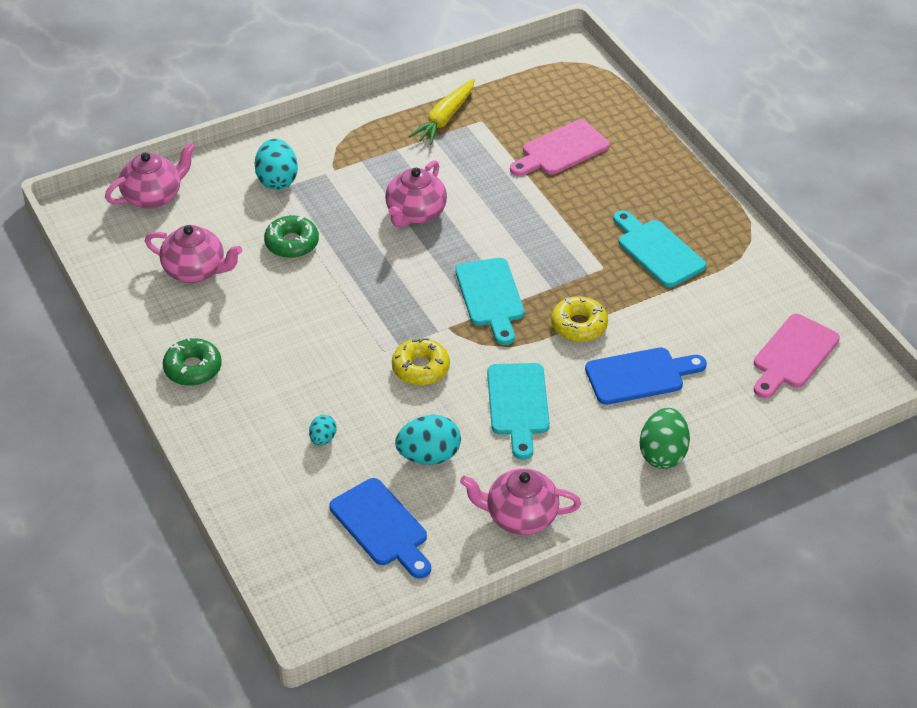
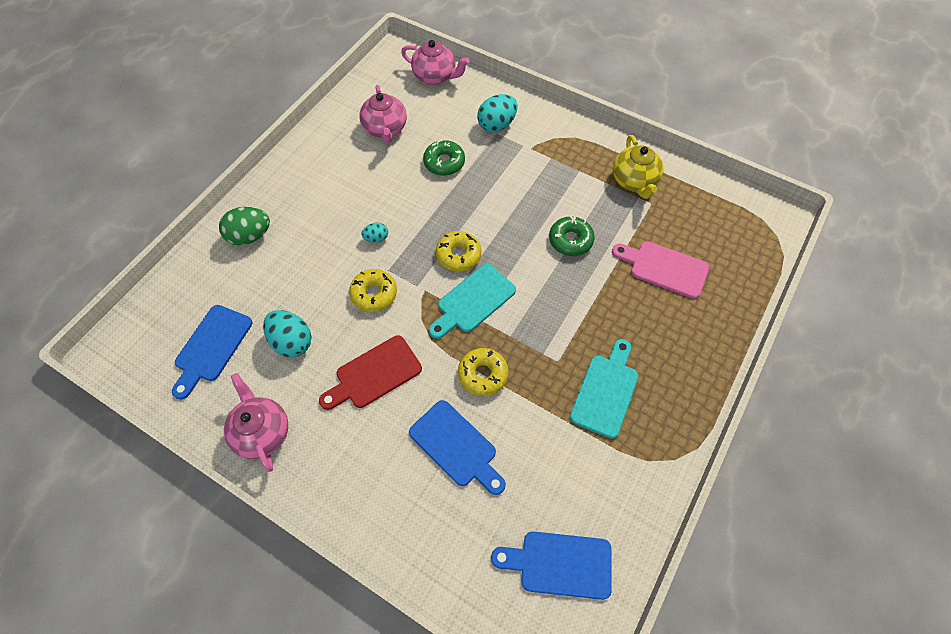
camera: 60 degrees right, 15 degrees up
(193, 368) = (299, 172): green donut -> green donut (570, 240)
(323, 439) = (275, 271): turquoise egg -> turquoise egg (376, 238)
(415, 213) = (523, 213): pink teapot -> none
(426, 284) = (458, 255): none -> yellow donut
(445, 118) = (634, 181): yellow carrot -> yellow teapot
(518, 404) = (374, 374): turquoise cutting board -> red cutting board
(662, 454) = (380, 507): green egg -> green egg (250, 236)
(793, 355) = (559, 564): pink cutting board -> blue cutting board

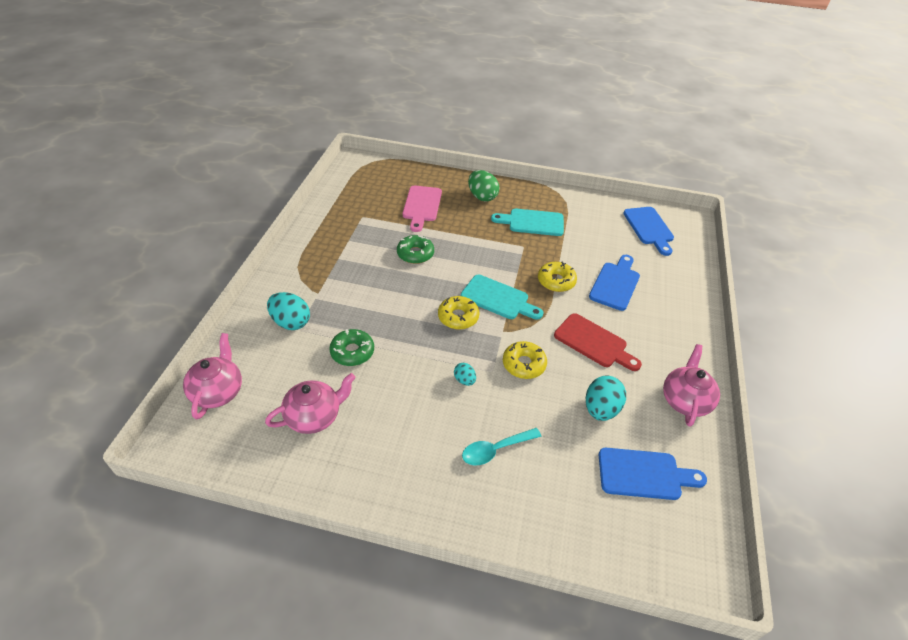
camera: 110 degrees left, 15 degrees down
(250, 236) = (509, 497): green egg -> green egg (482, 197)
(262, 432) = (685, 400): pink teapot -> pink teapot turned 150 degrees clockwise
(295, 240) = (495, 450): none -> turquoise spoon
(634, 181) = (341, 227): yellow teapot -> none

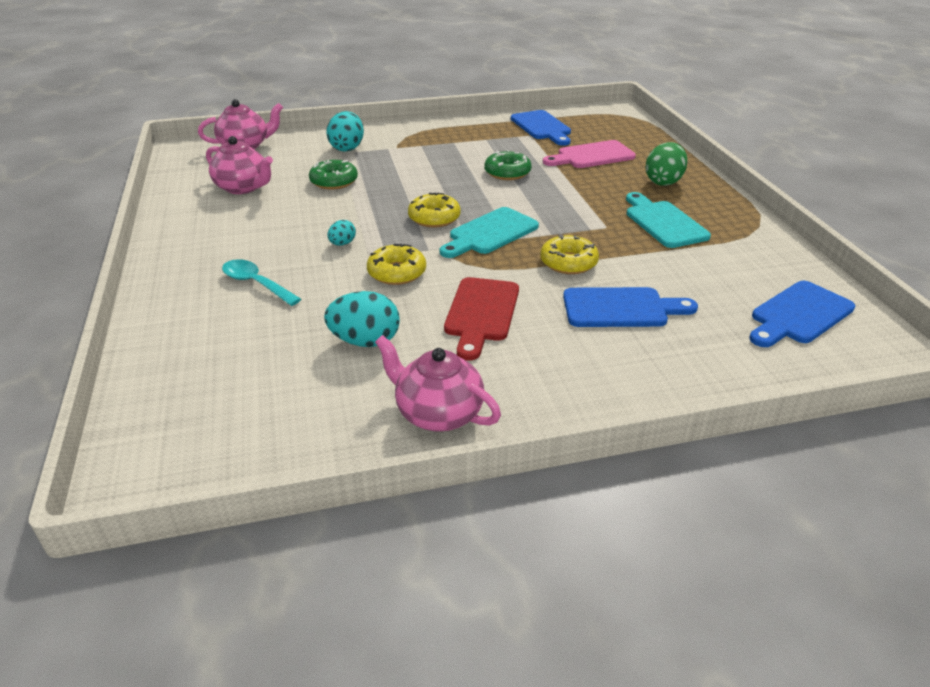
camera: 65 degrees right, 10 degrees down
(498, 299) = (490, 233): turquoise cutting board -> turquoise cutting board turned 45 degrees clockwise
(644, 474) = (276, 397): blue cutting board -> blue cutting board (542, 127)
(685, 400) = (437, 413): pink teapot -> pink teapot turned 135 degrees counterclockwise

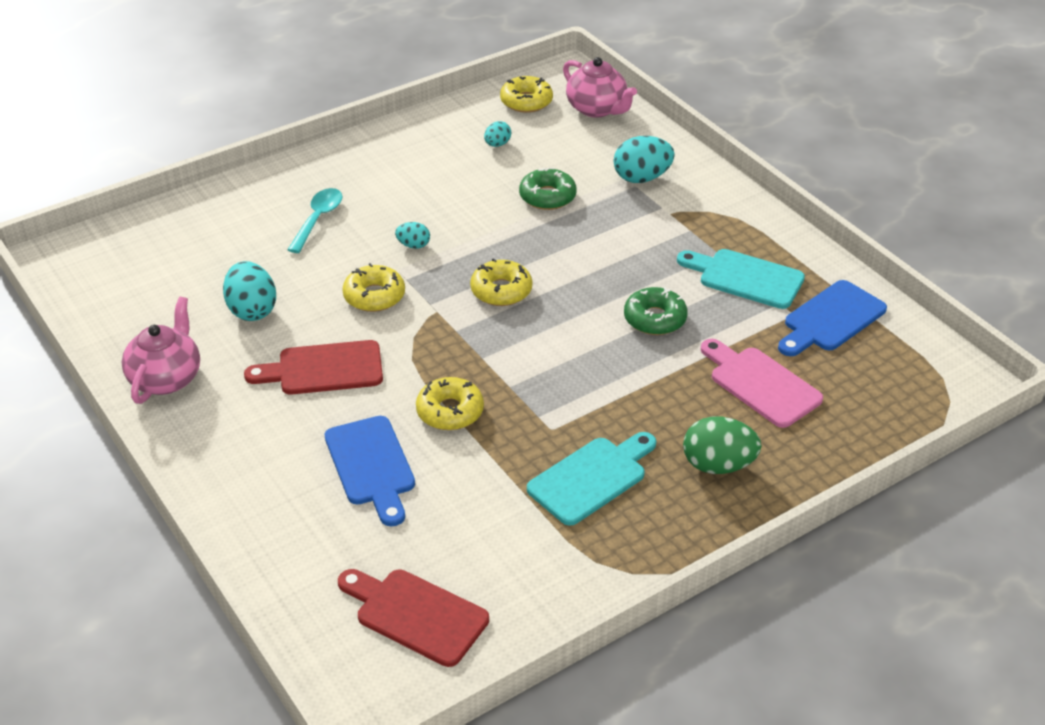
camera: 70 degrees right, 5 degrees up
(200, 167) = (526, 101): none -> yellow donut
(243, 187) = (497, 144): pink teapot -> turquoise egg
(490, 233) = (487, 339): turquoise cutting board -> turquoise cutting board (745, 278)
(798, 315) = (416, 614): blue cutting board -> red cutting board

